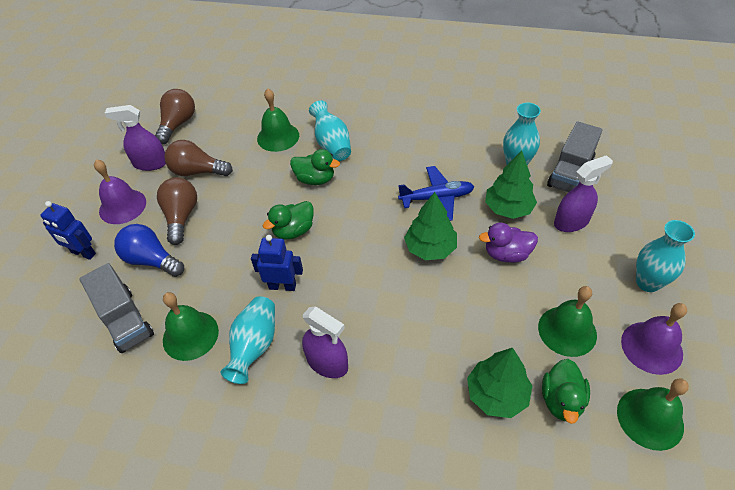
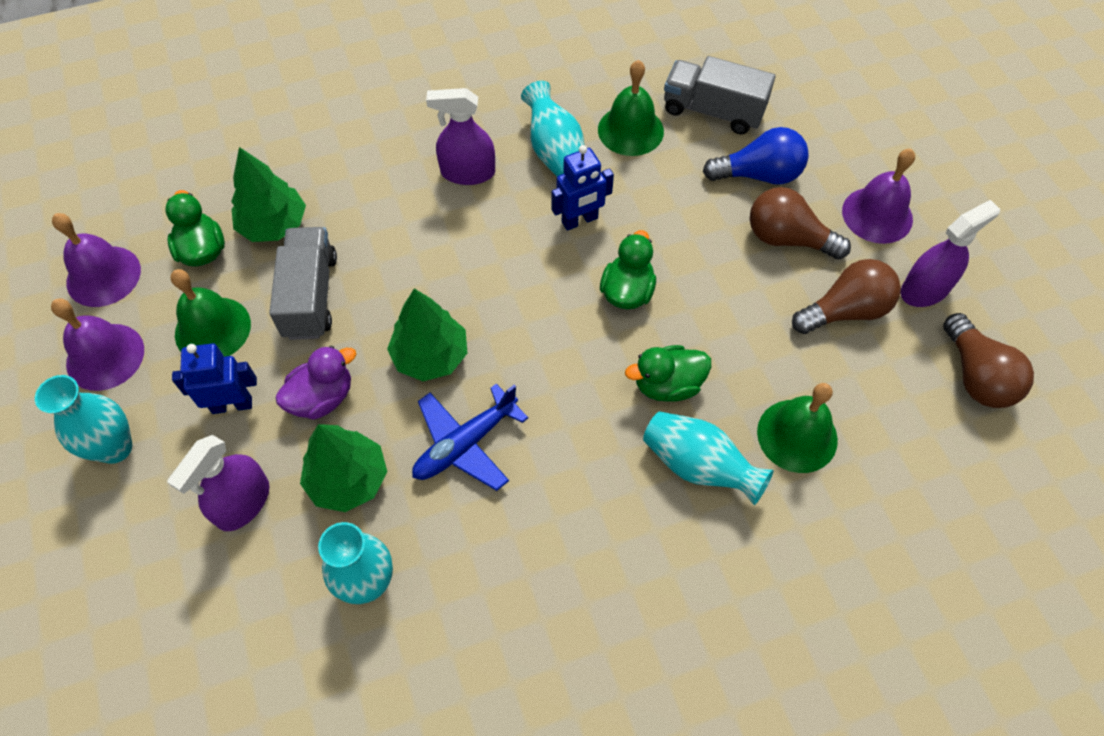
camera: 145 degrees right, 10 degrees up
(83, 253) = (845, 144): blue robot -> blue robot (232, 404)
(181, 217) = (787, 239): brown light bulb -> brown light bulb turned 150 degrees clockwise
(570, 172) = (268, 614): grey truck -> grey truck (310, 296)
(650, 418) = (103, 276): green bell -> purple bell

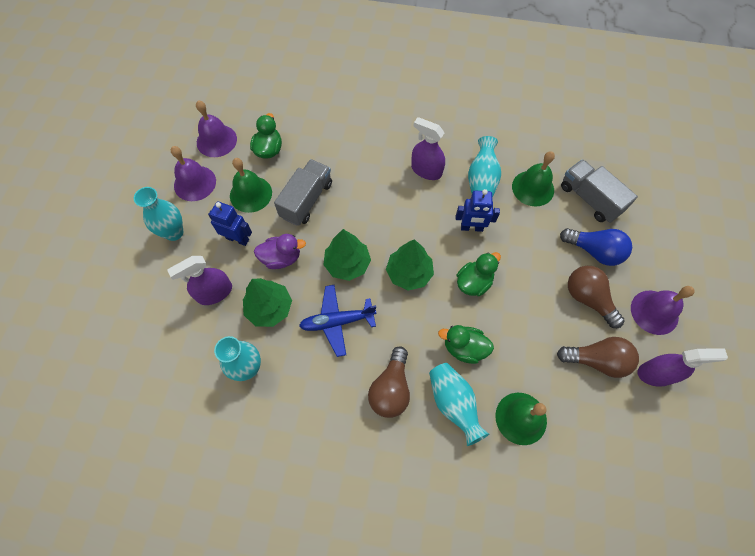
camera: 30 degrees right, 5 degrees up
(274, 225) = (310, 152): green tree -> green tree (409, 273)
(976, 376) = (655, 444): brown light bulb -> brown light bulb (391, 388)

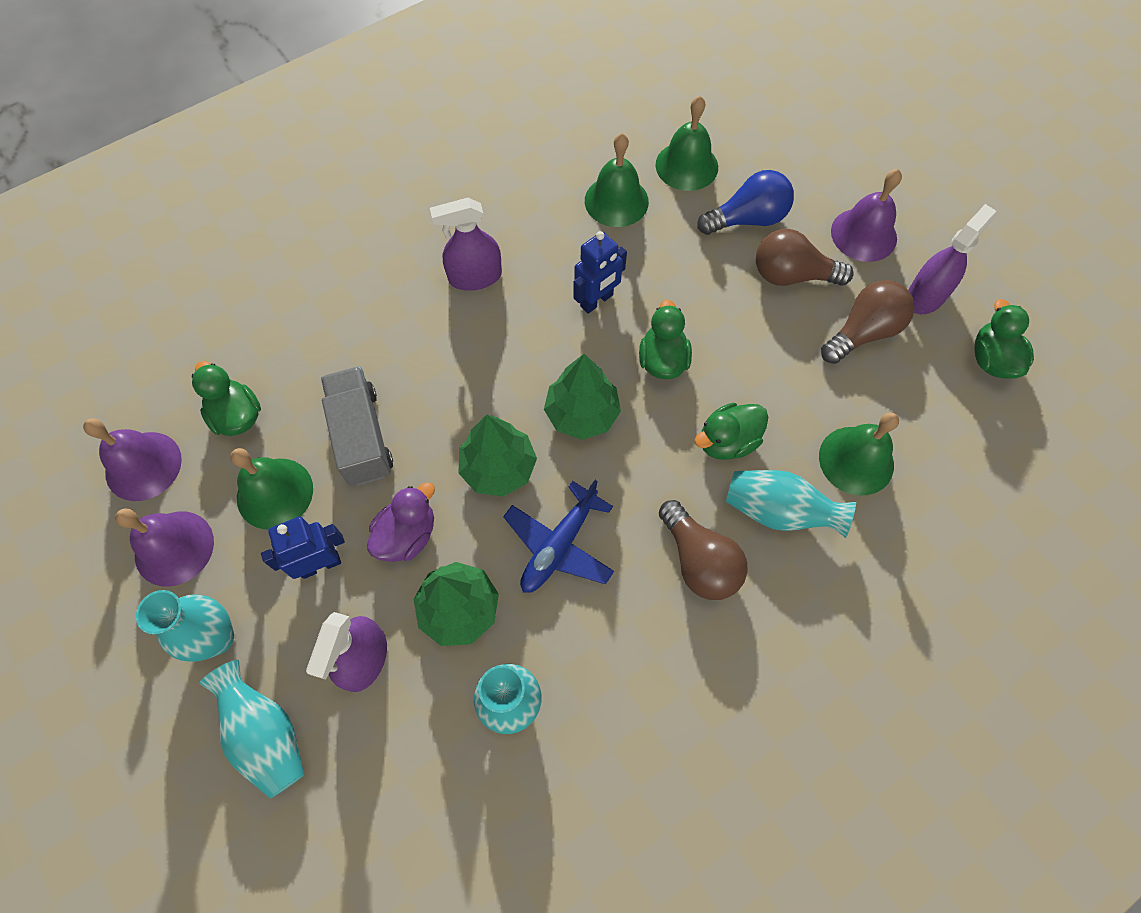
camera: 45 degrees left, 0 degrees up
(481, 181) = (552, 238): turquoise vase -> turquoise vase (266, 734)
(589, 199) = (686, 166): grey truck -> green bell
(659, 440) = (991, 360): none -> green duck

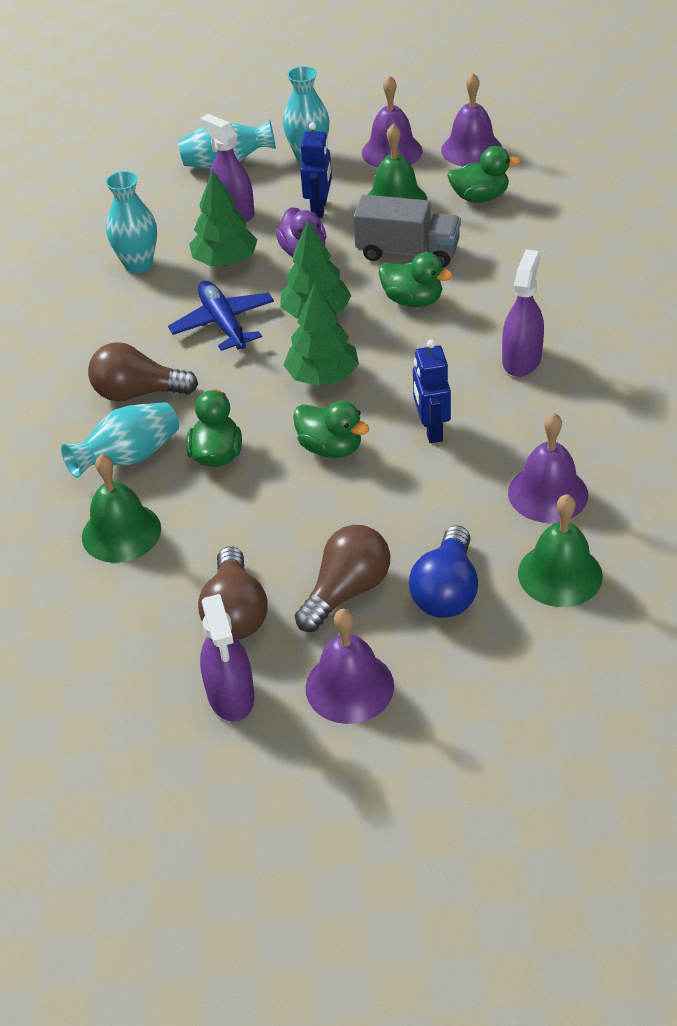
camera: 125 degrees right, 20 degrees down
(616, 201) = (548, 493): green bell -> purple bell
(991, 360) = (115, 704): green duck -> green duck (413, 300)

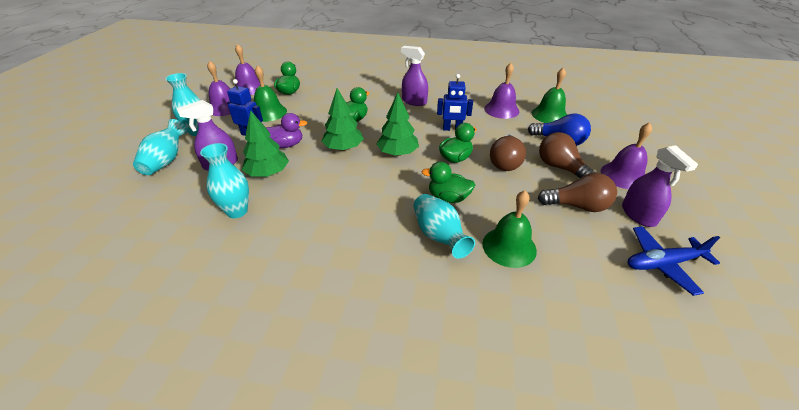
camera: 80 degrees left, 5 degrees down
(138, 393) = (376, 225): brown light bulb -> brown light bulb (505, 162)
(223, 323) = (329, 181): blue plane -> blue plane (663, 264)
(231, 695) = (638, 215): purple spray bottle -> purple spray bottle turned 75 degrees clockwise
(408, 252) = (314, 115): grey truck -> none

